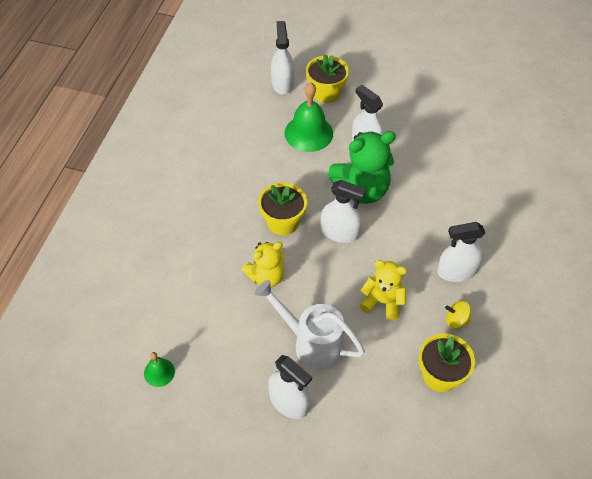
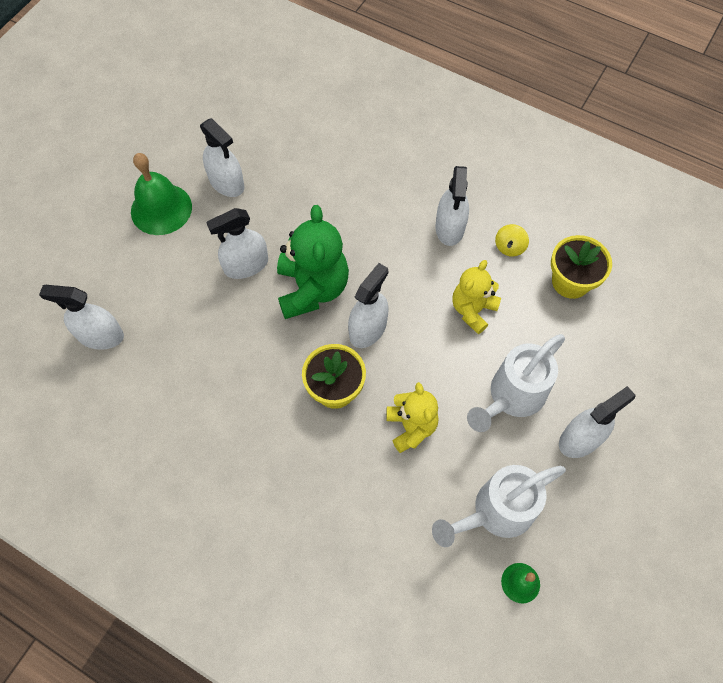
camera: 75 degrees left, 10 degrees up
(211, 346) = (496, 512): none -> white watering can
(308, 133) = (201, 325): green bell -> green bell (161, 209)
(326, 93) = (139, 287): yellow flower pot -> none
(432, 117) = (226, 183): none -> white spray bottle

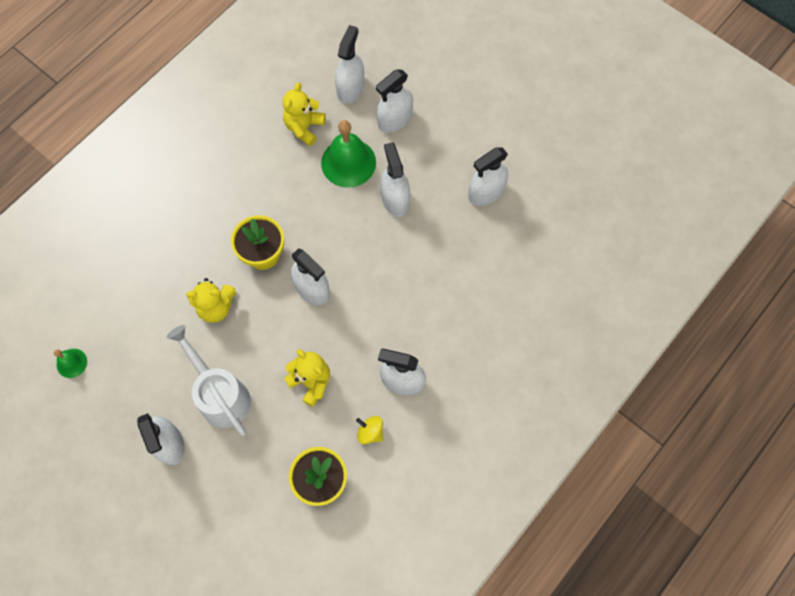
camera: 100 degrees right, 5 degrees up
(142, 281) = (395, 119): none -> white spray bottle
(160, 377) = (304, 127): none -> yellow teddy bear
(161, 209) = (466, 137): green bell -> green bell (348, 162)
(312, 289) = (361, 249): green teddy bear -> none
(496, 512) = (129, 357): white watering can -> none

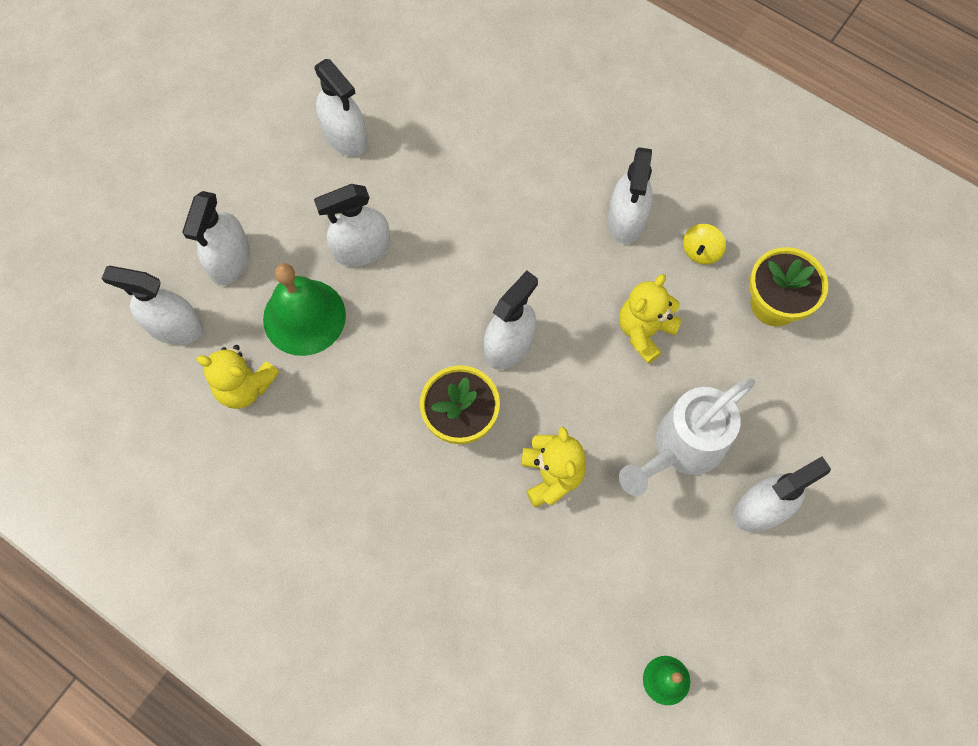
camera: 95 degrees left, 0 degrees up
(395, 119) = (230, 260): white spray bottle -> white spray bottle turned 60 degrees clockwise

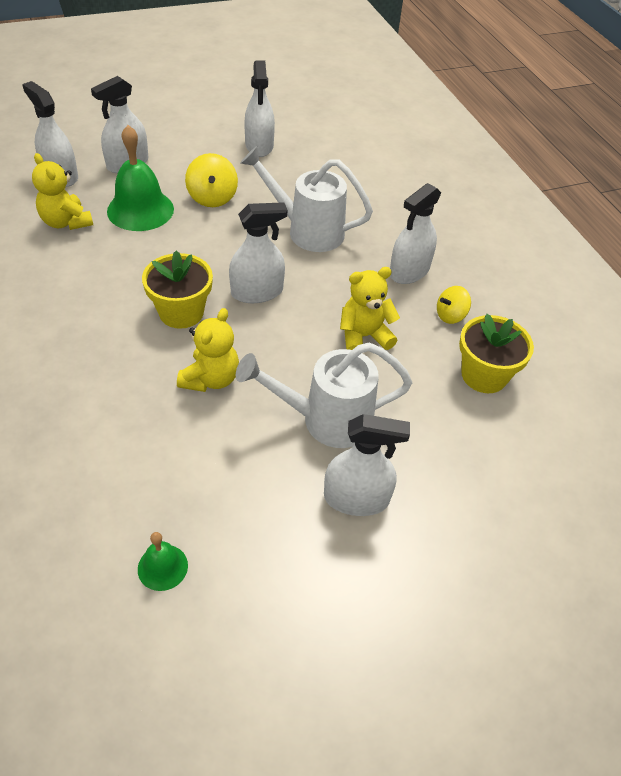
camera: 30 degrees right, 20 degrees down
(362, 249) = (212, 198): white spray bottle -> yellow spinning top
(493, 230) = (308, 231): none -> white watering can

